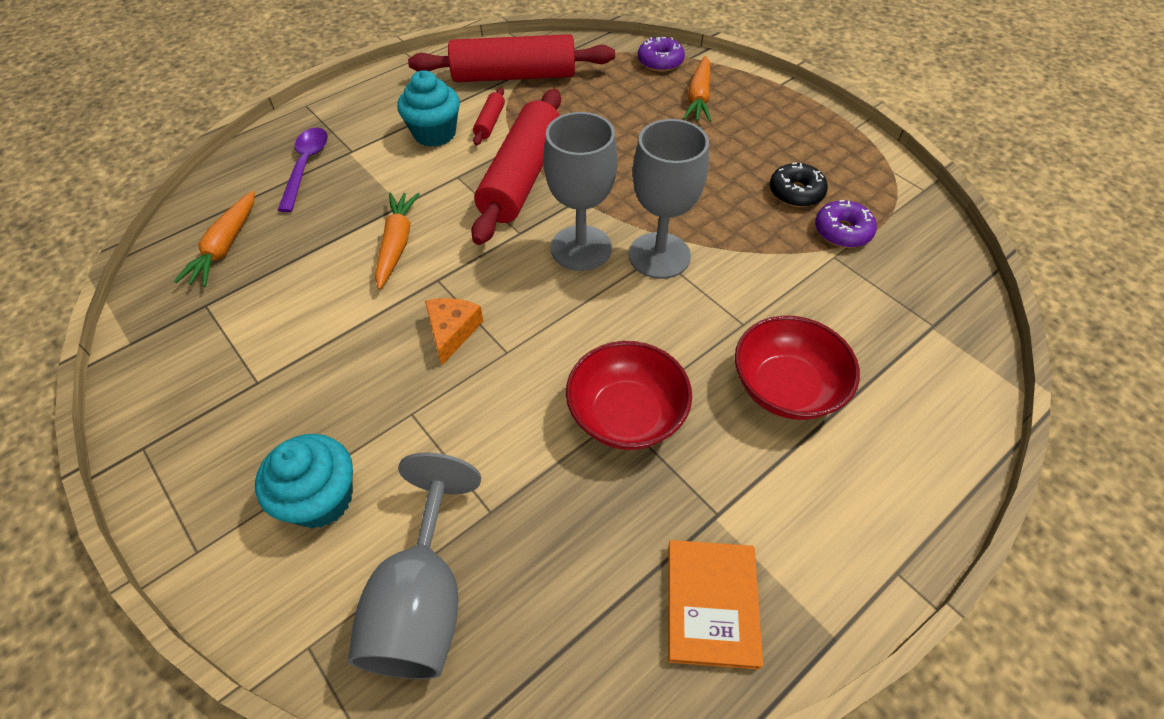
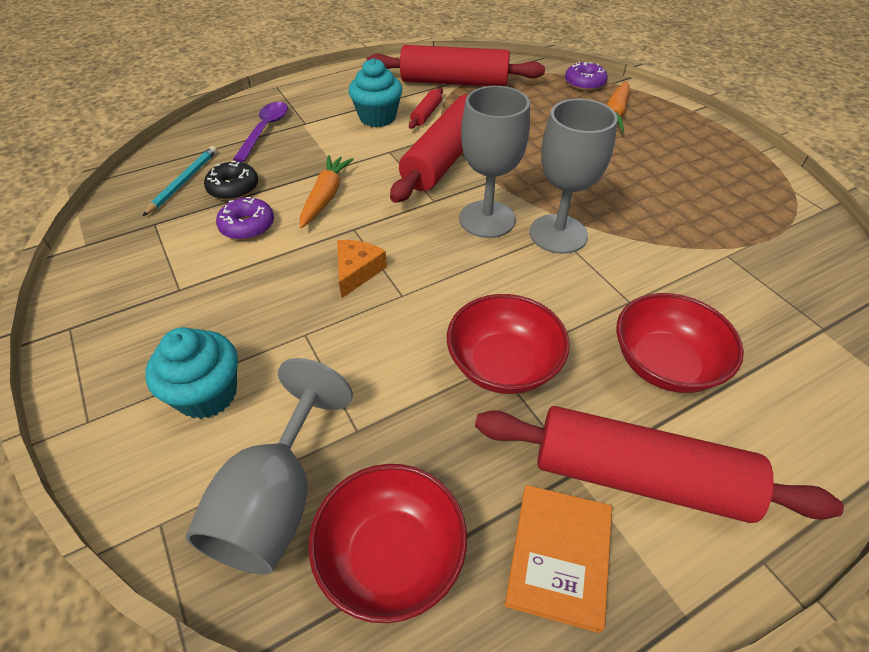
camera: 10 degrees right, 5 degrees down
(225, 247) = (183, 182): orange carrot -> turquoise pencil
(551, 634) = (391, 556): none -> red bowl
(775, 511) = (638, 477): none -> red rolling pin
(796, 193) = (696, 198): black donut -> black donut (233, 188)
(842, 231) = (738, 235): purple donut -> purple donut (247, 226)

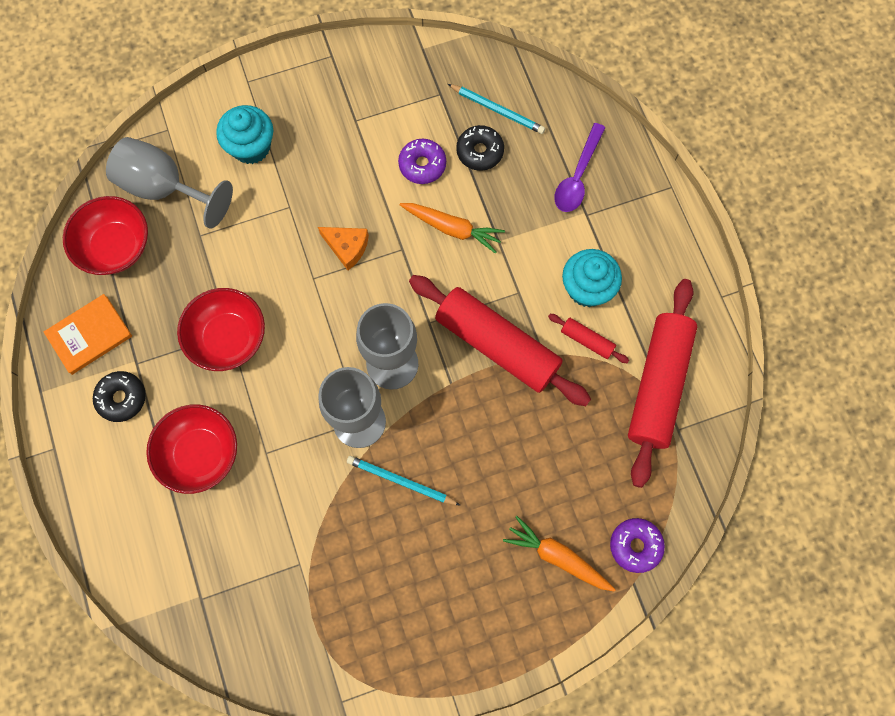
camera: 100 degrees right, 25 degrees up
(265, 130) = (577, 176): purple spoon -> purple spoon turned 90 degrees clockwise
(559, 556) = (89, 335): orange book -> orange book turned 60 degrees counterclockwise
(603, 199) = (401, 481): none -> turquoise pencil
(638, 477) = (122, 398): red rolling pin -> black donut

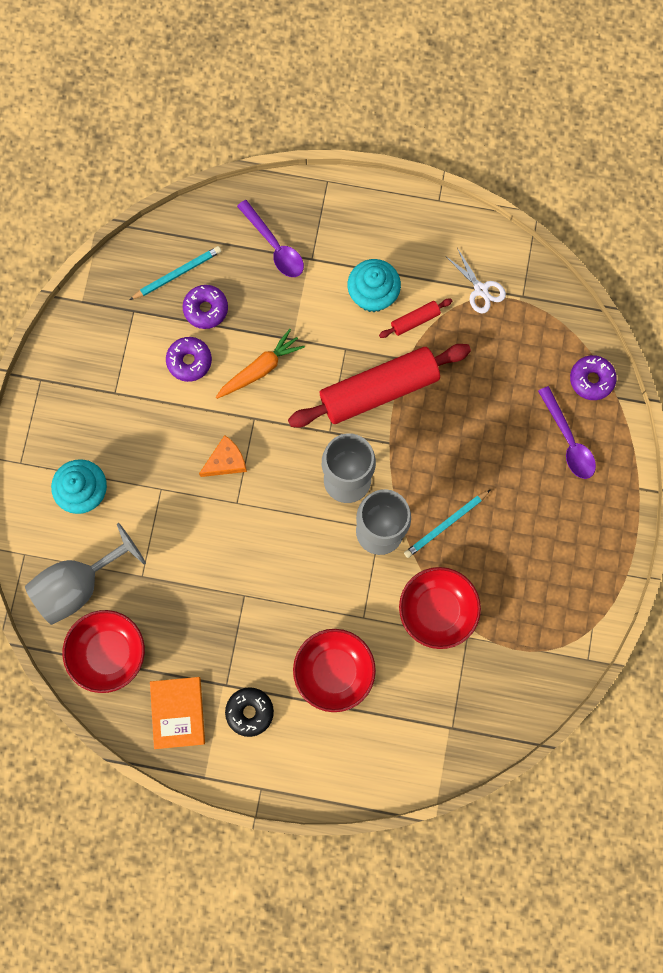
camera: 60 degrees left, 5 degrees up
(228, 338) = (248, 598): red bowl -> red bowl (437, 610)
(480, 152) = (206, 309): black donut -> purple donut
(557, 556) = (568, 440): orange carrot -> purple spoon
(658, 385) = (481, 289): red rolling pin -> white scissors

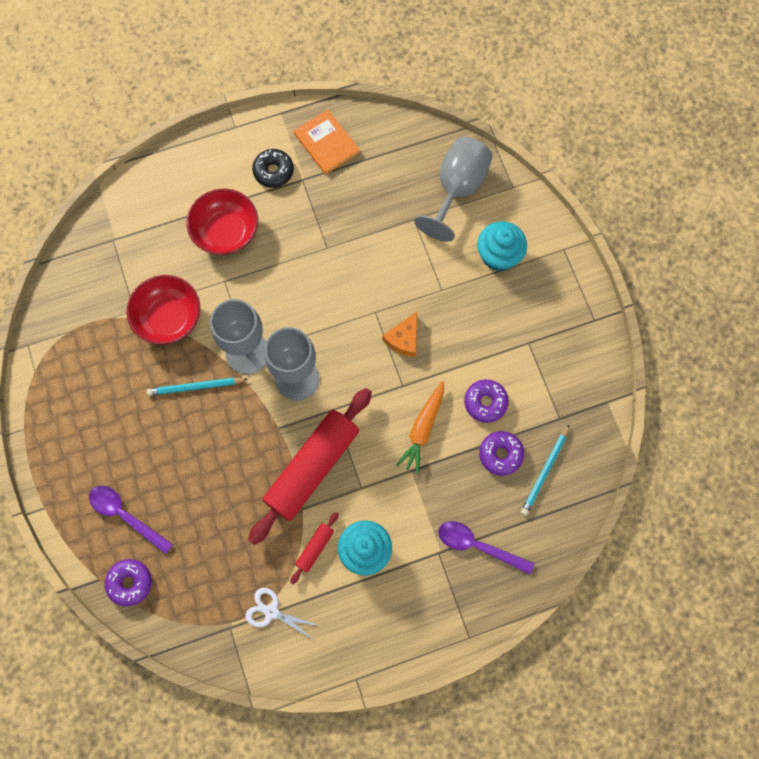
camera: 150 degrees right, 5 degrees down
(109, 652) = (403, 156): red bowl -> none
(446, 525) = (195, 387): turquoise pencil -> turquoise pencil turned 120 degrees counterclockwise

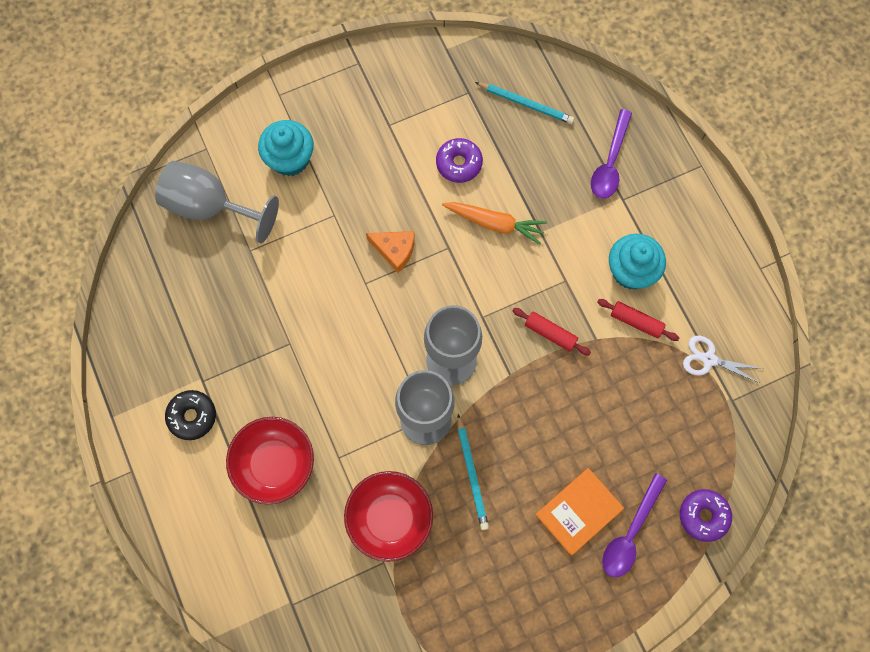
camera: 95 degrees left, 0 degrees up
(271, 612) = (709, 359): white scissors -> white scissors turned 90 degrees clockwise
(312, 467) = (550, 333): red rolling pin -> red rolling pin, size x0.43
(326, 143) = (153, 357): orange book -> orange book (578, 511)
(500, 454) = (513, 146): purple donut -> none

